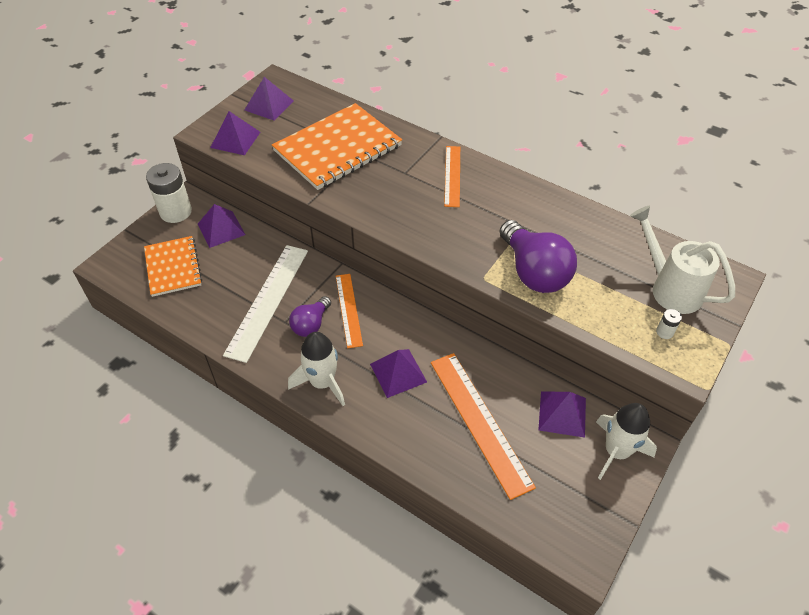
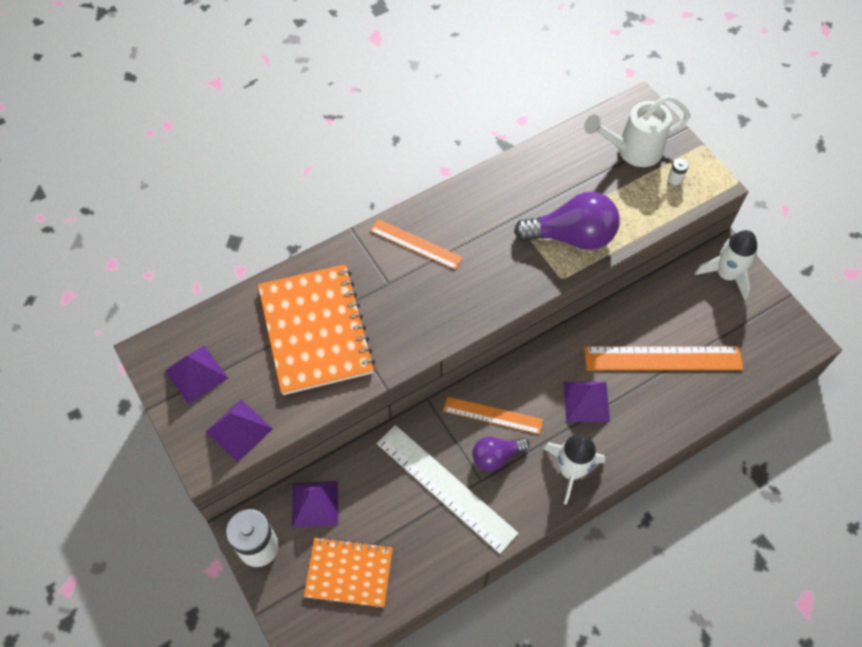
camera: 65 degrees left, 10 degrees up
(311, 324) = (496, 456): purple light bulb -> purple light bulb turned 105 degrees clockwise
(562, 413) = (678, 294): purple pyramid -> none

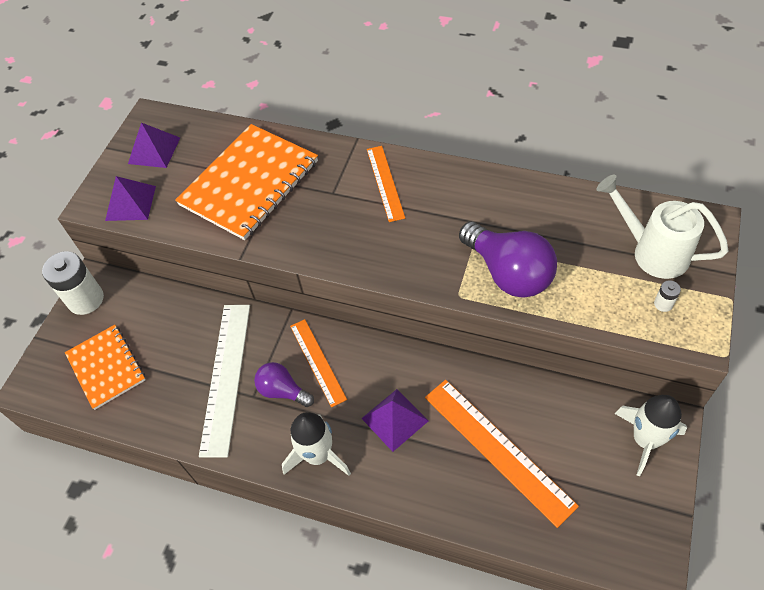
camera: 55 degrees right, 5 degrees down
(314, 503) = (144, 306): purple pyramid -> none

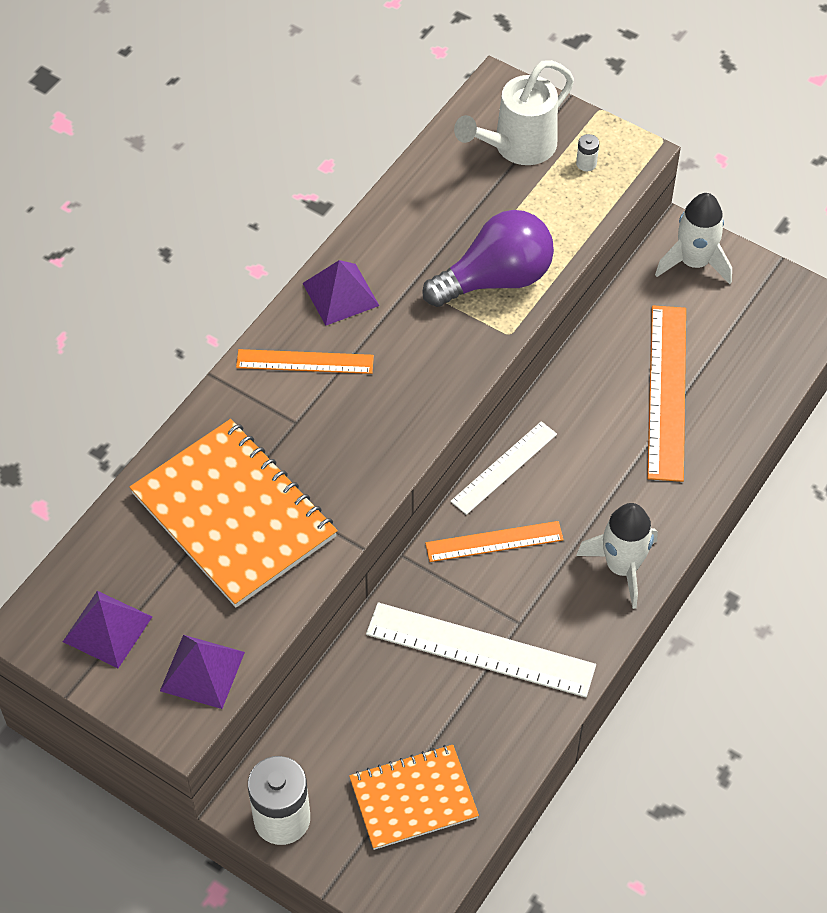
camera: 80 degrees left, 0 degrees up
(283, 391) = (523, 588): purple light bulb -> none
(383, 351) = (504, 467): none -> white ruler
(394, 419) = (600, 479): purple pyramid -> purple pyramid (340, 294)
(498, 449) = (667, 391): orange ruler -> orange ruler turned 60 degrees counterclockwise

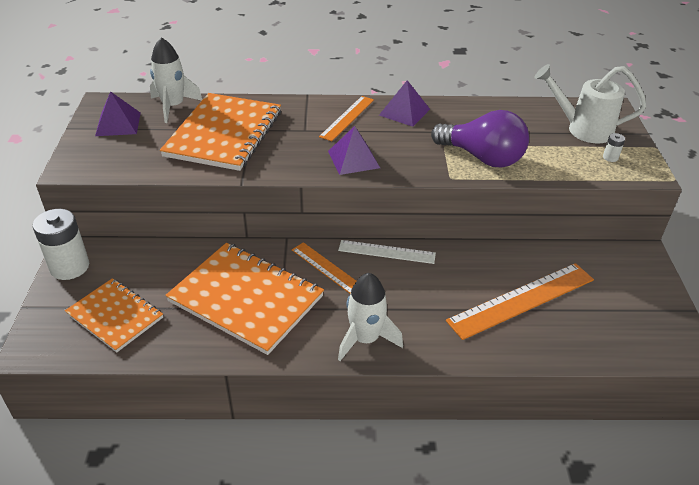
camera: 55 degrees right, 15 degrees down
(202, 671) = (111, 162): purple pyramid -> purple pyramid (353, 159)
(305, 362) = (347, 118): orange ruler -> orange ruler turned 60 degrees clockwise
(480, 650) = (246, 299): white ruler -> orange notebook
(694, 262) = (632, 268): white rocket -> white rocket (173, 106)

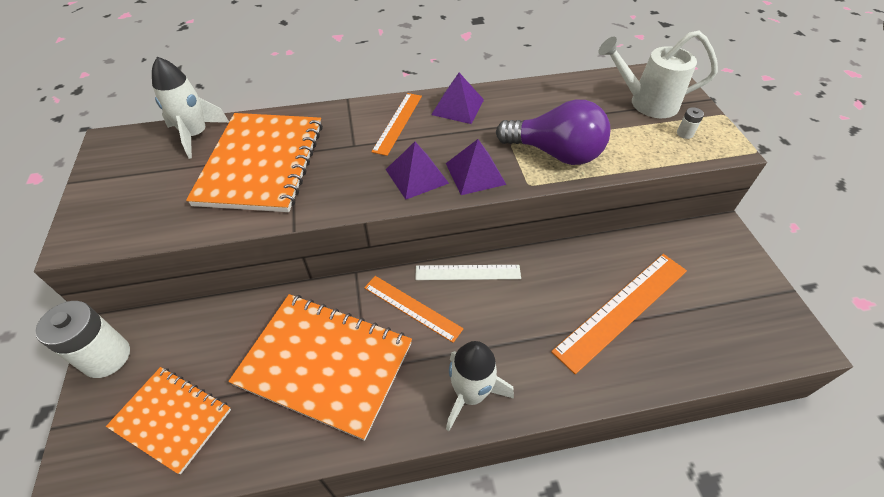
camera: 10 degrees left, 10 degrees up
(118, 124) = (132, 168): purple pyramid -> purple pyramid (475, 173)

